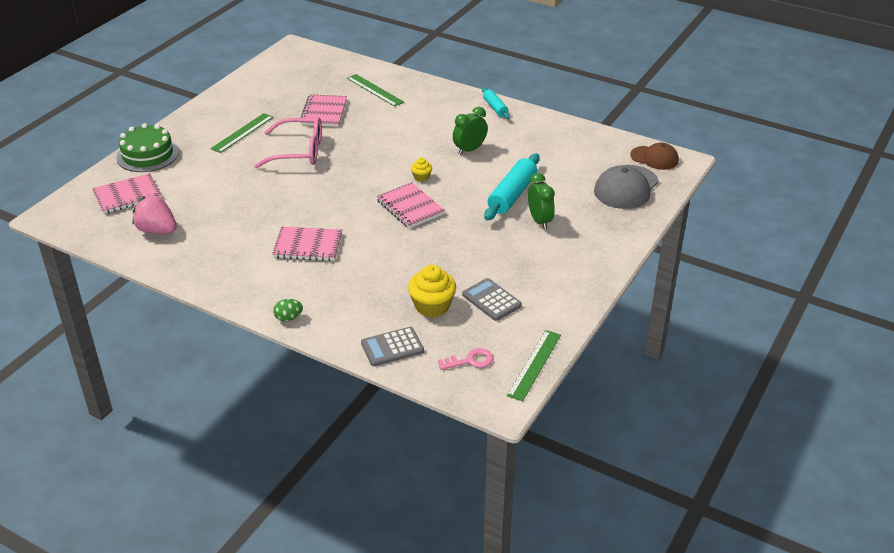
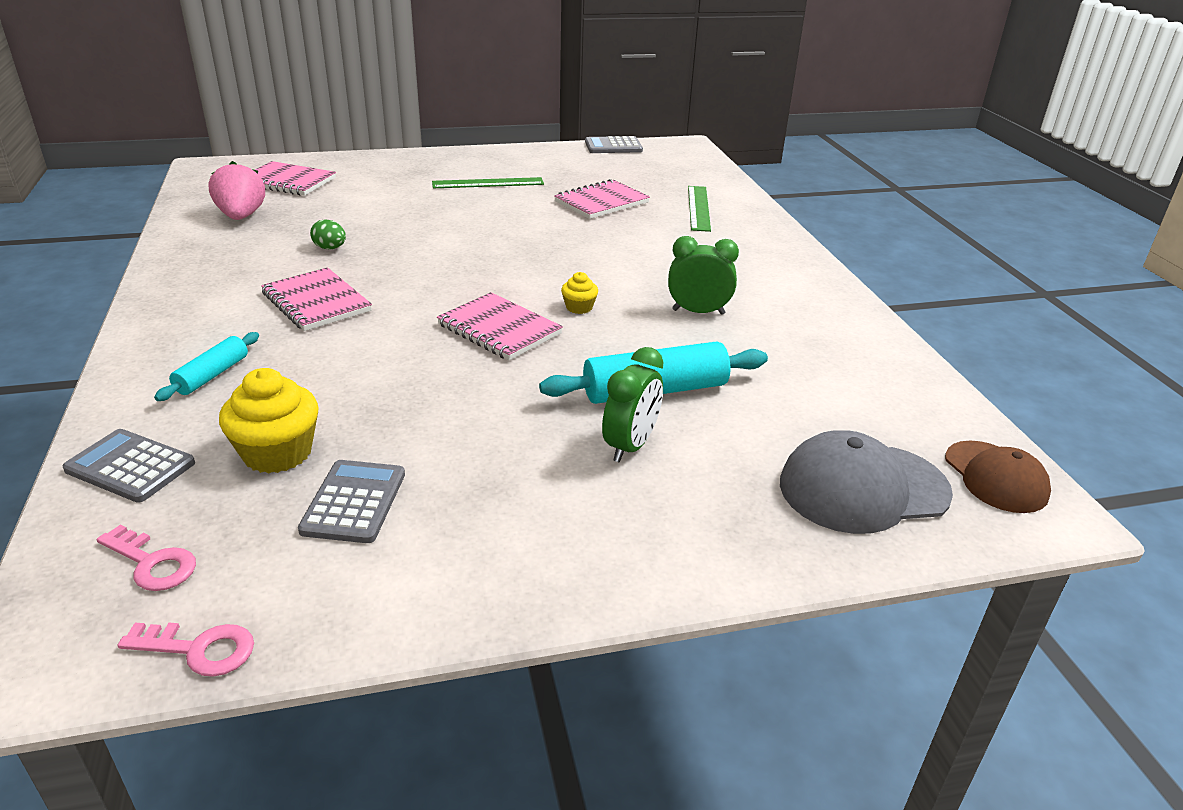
camera: 45 degrees right, 5 degrees down
(147, 155) = (374, 163): green cake -> none
(258, 69) = (613, 146): none -> grey calculator
(288, 318) = (135, 356): green egg -> green egg (330, 248)
(298, 152) = (503, 220): pink glasses -> none
(410, 207) = (499, 329): pink notebook -> pink notebook turned 60 degrees counterclockwise
(495, 108) = (822, 287): turquoise rolling pin -> turquoise rolling pin (212, 375)
(534, 364) = (199, 649): green ruler -> pink key

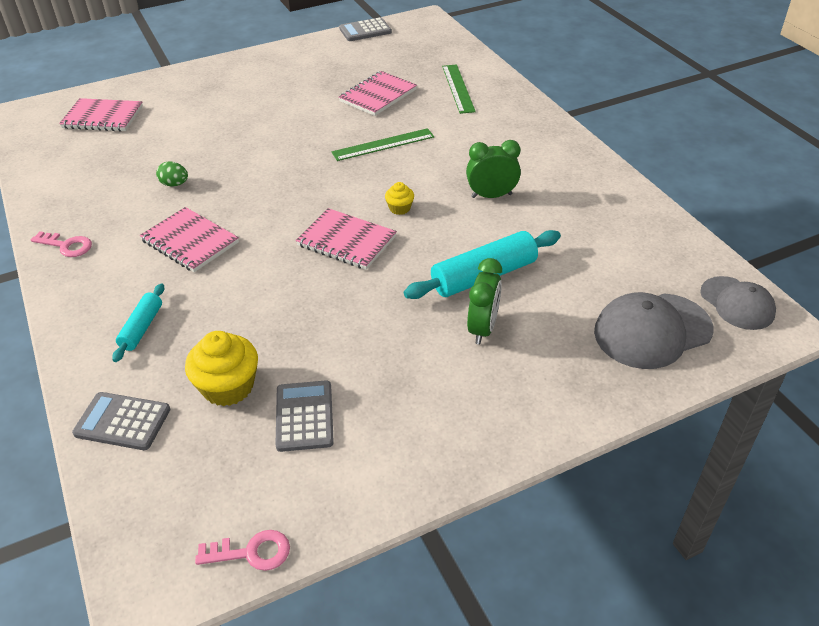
camera: 10 degrees left, 10 degrees up
(152, 563) = (183, 496): pink key -> pink key (67, 246)
(241, 216) = (82, 163): pink strawberry -> none
(488, 183) = (276, 90): green ruler -> green ruler (383, 145)
(995, 477) = (737, 303): brown cap -> grey cap

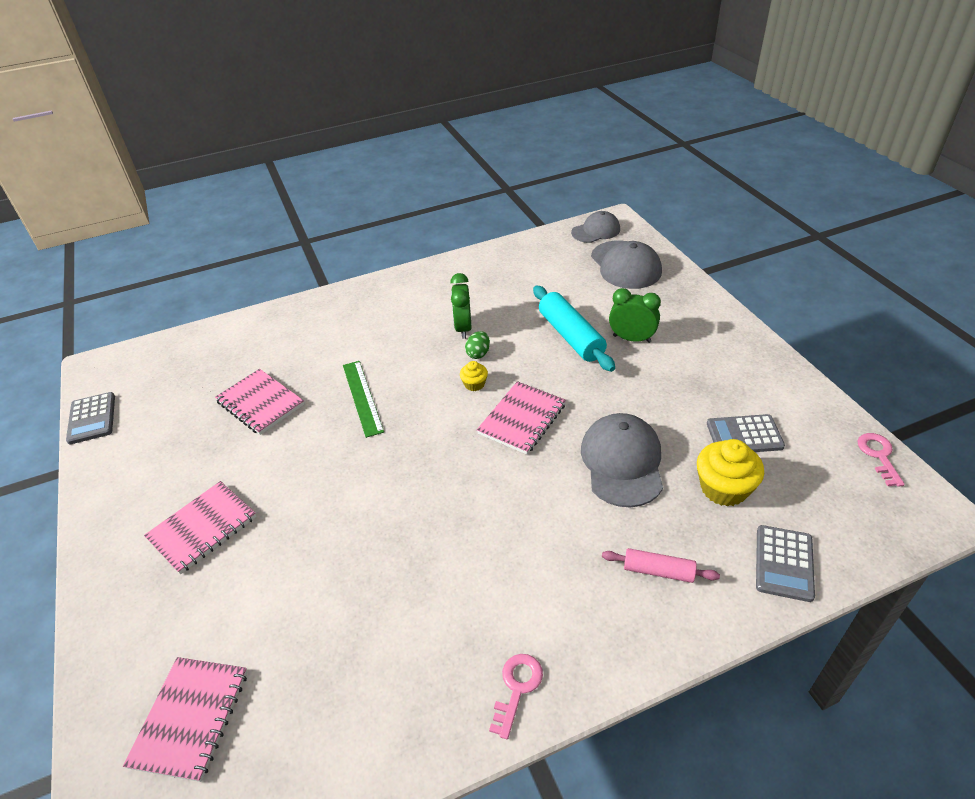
camera: 85 degrees left, 0 degrees up
(142, 328) = (658, 571): turquoise rolling pin -> pink rolling pin
(174, 184) = (399, 583): green egg -> green egg (478, 353)
(190, 242) = (516, 549): pink notebook -> pink notebook (203, 528)
(278, 310) = (622, 462): none -> grey cap
(458, 88) = (271, 344): green ruler -> none

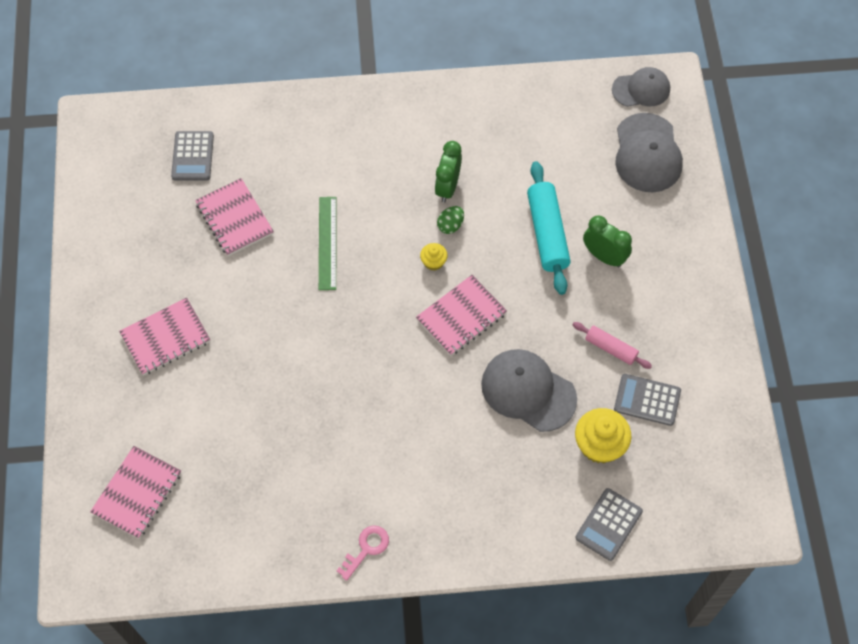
camera: 15 degrees right, 20 degrees up
(92, 418) = (83, 186): grey calculator -> grey calculator (193, 156)
(622, 462) = (528, 391): grey cap -> grey cap turned 75 degrees counterclockwise
(658, 571) = (508, 497): pink rolling pin -> pink rolling pin (611, 348)
(878, 455) = (749, 459): pink key -> none

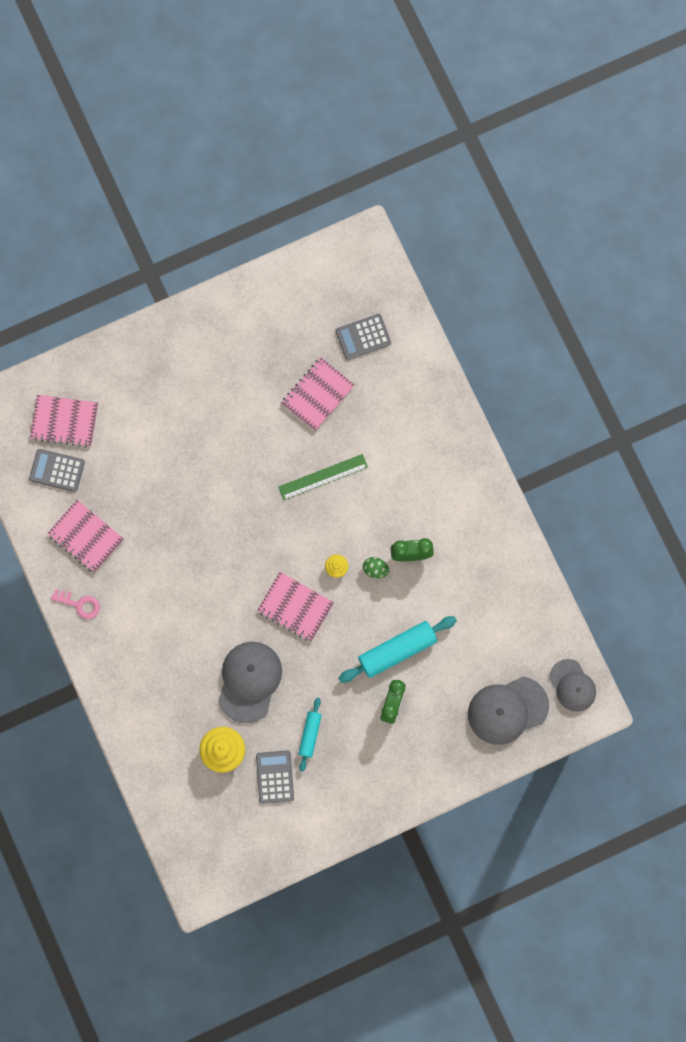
camera: 70 degrees right, 15 degrees up
(165, 338) = (194, 387): pink notebook -> pink notebook (86, 537)
(608, 524) = (161, 778): grey calculator -> grey calculator (57, 470)
(611, 348) = (310, 735): pink rolling pin -> turquoise rolling pin

